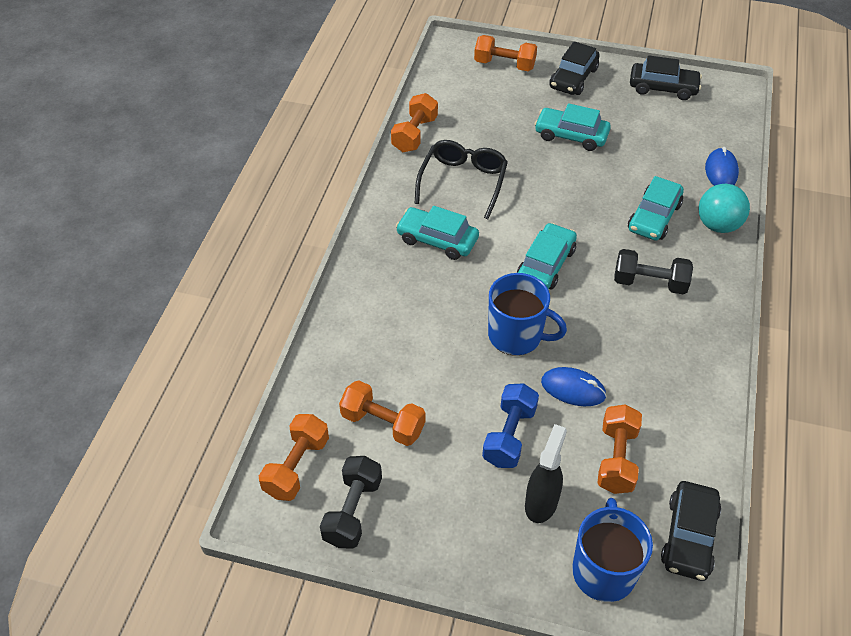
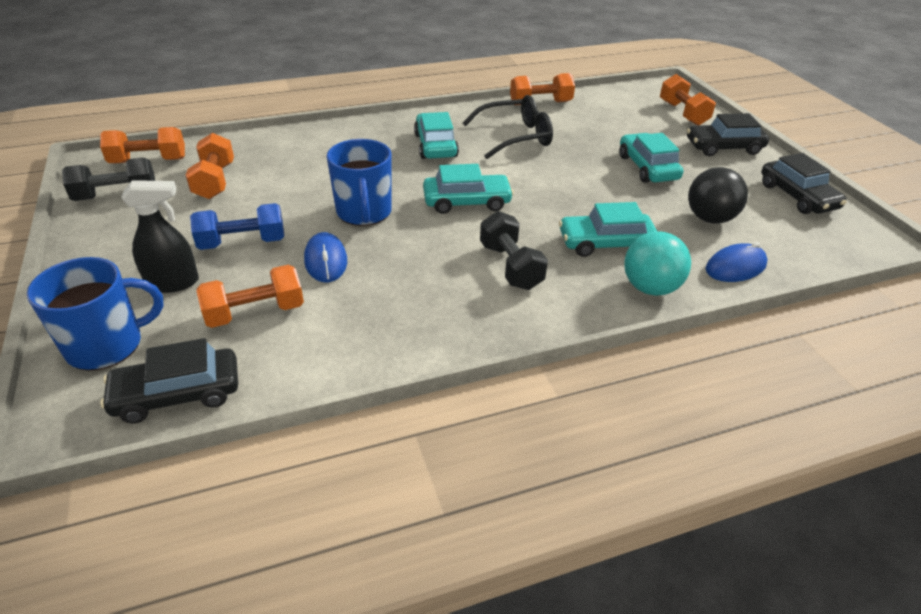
camera: 55 degrees right, 10 degrees down
(660, 147) = (709, 218): none -> black ball

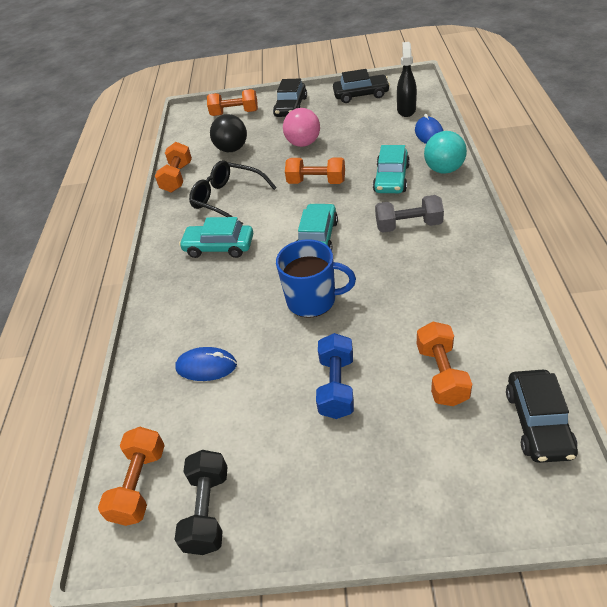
camera: 65 degrees left, 5 degrees up
(107, 345) = (474, 483): blue mug -> none
(173, 283) = (389, 438): black spray bottle -> black spray bottle (406, 110)
(215, 181) = (214, 414): orange dumbbell -> orange dumbbell (316, 182)
(326, 261) = (378, 327): blue mouse -> blue mouse (206, 366)
(510, 266) = (408, 225): black dumbbell -> grey dumbbell
(515, 137) = (227, 199): black glasses -> black glasses turned 60 degrees counterclockwise
(647, 167) = (303, 143): turquoise car -> pink ball
(709, 218) = (375, 131): black ball -> black ball (232, 149)

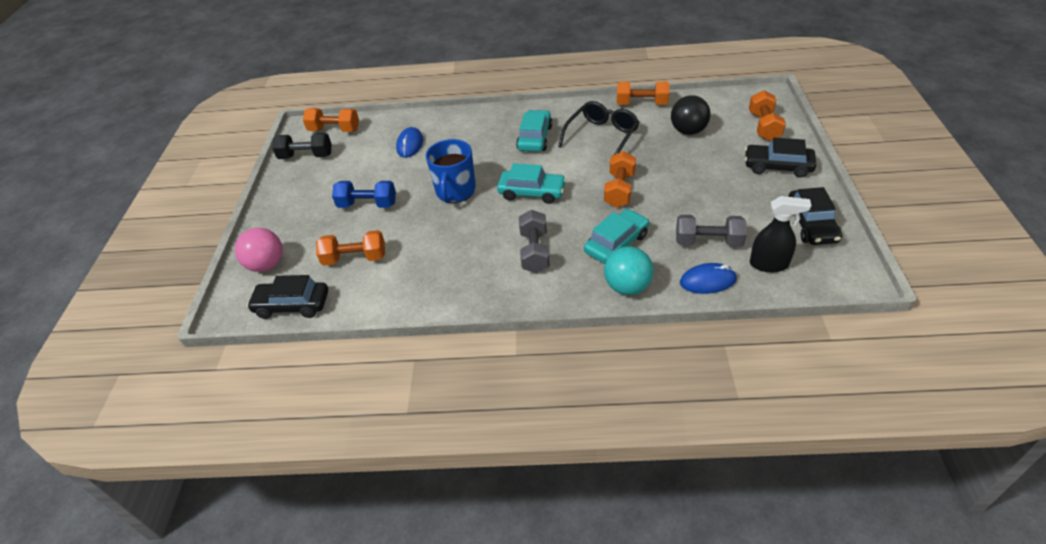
camera: 90 degrees right, 0 degrees up
(303, 143) = (694, 179): pink ball -> pink ball (267, 265)
(384, 135) = (708, 242): none -> grey dumbbell
(391, 179) = (616, 243): turquoise car -> turquoise car turned 120 degrees clockwise

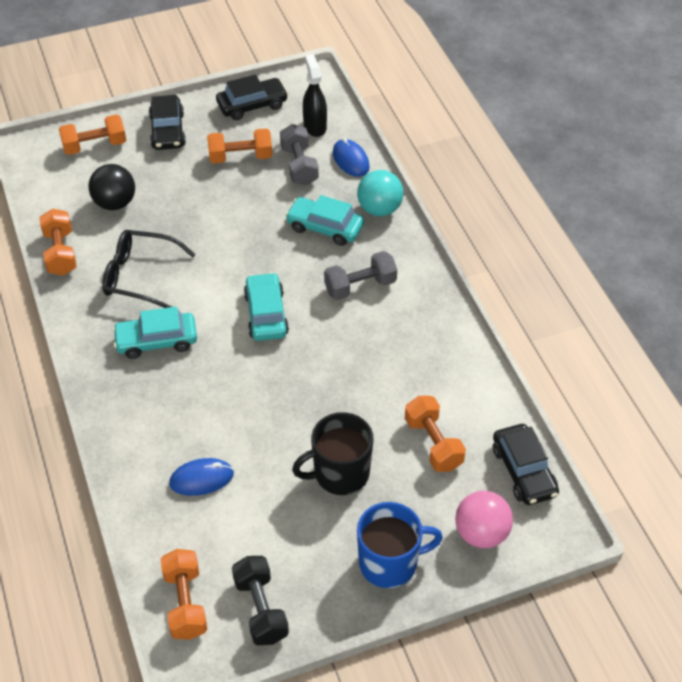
camera: 115 degrees left, 5 degrees up
(367, 205) = (340, 473): blue dumbbell -> black mug
(455, 191) = (286, 388): blue mug -> blue mug (389, 563)
(619, 190) = (240, 241): orange dumbbell -> orange dumbbell (240, 157)

